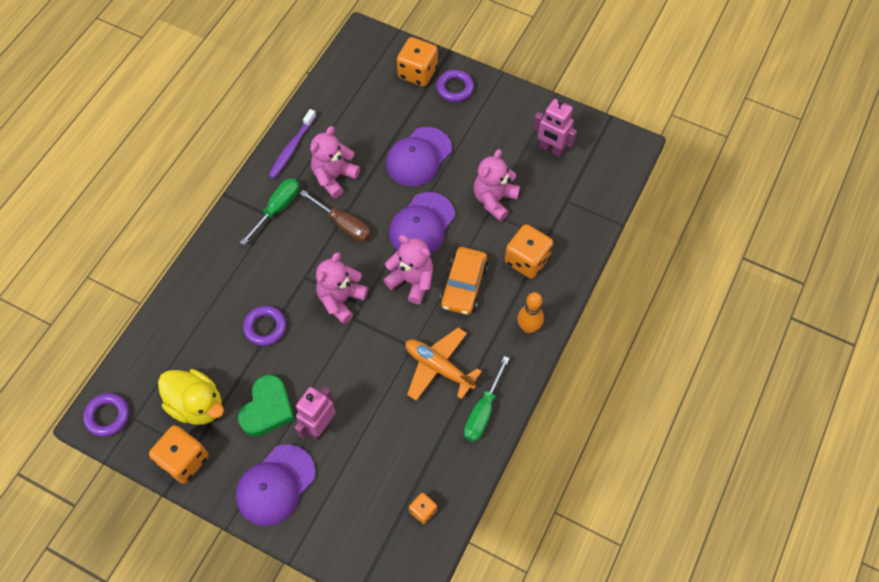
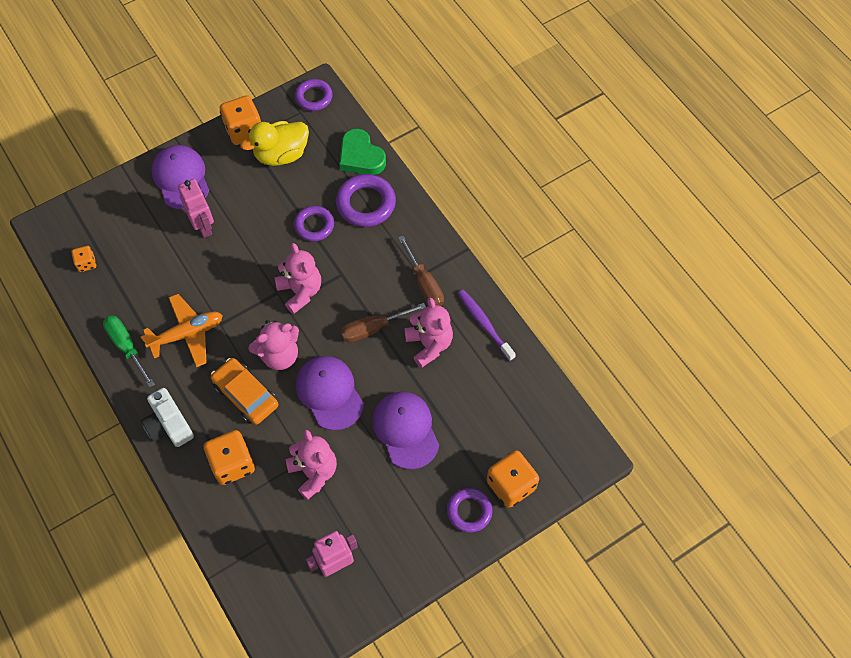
camera: 120 degrees right, 0 degrees up
(217, 297) = (366, 204): none -> purple ring
(267, 409) = (244, 198): green heart -> green heart (361, 156)
(277, 209) = (424, 283): green screwdriver -> brown screwdriver
(528, 327) = (169, 425): orange bowling pin -> white camera

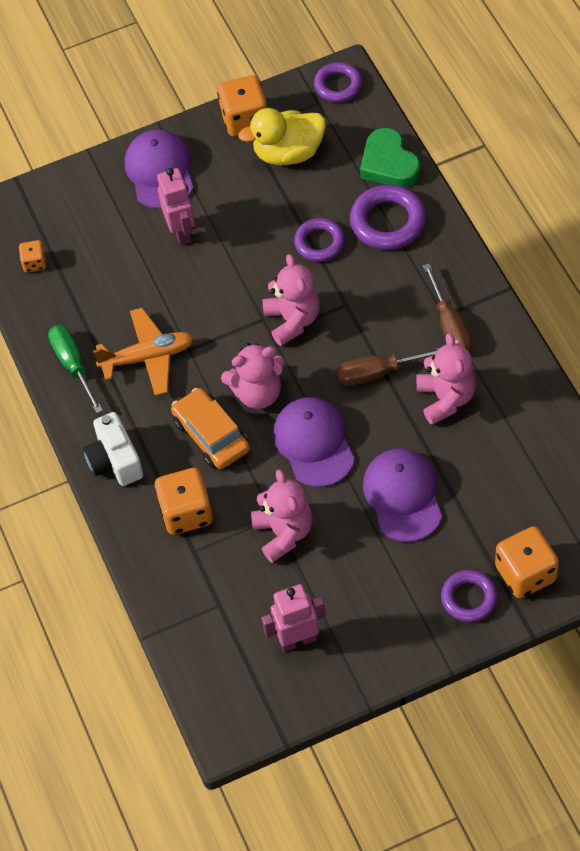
camera: 15 degrees right, 5 degrees down
(484, 324) = (519, 381): purple toothbrush -> none

